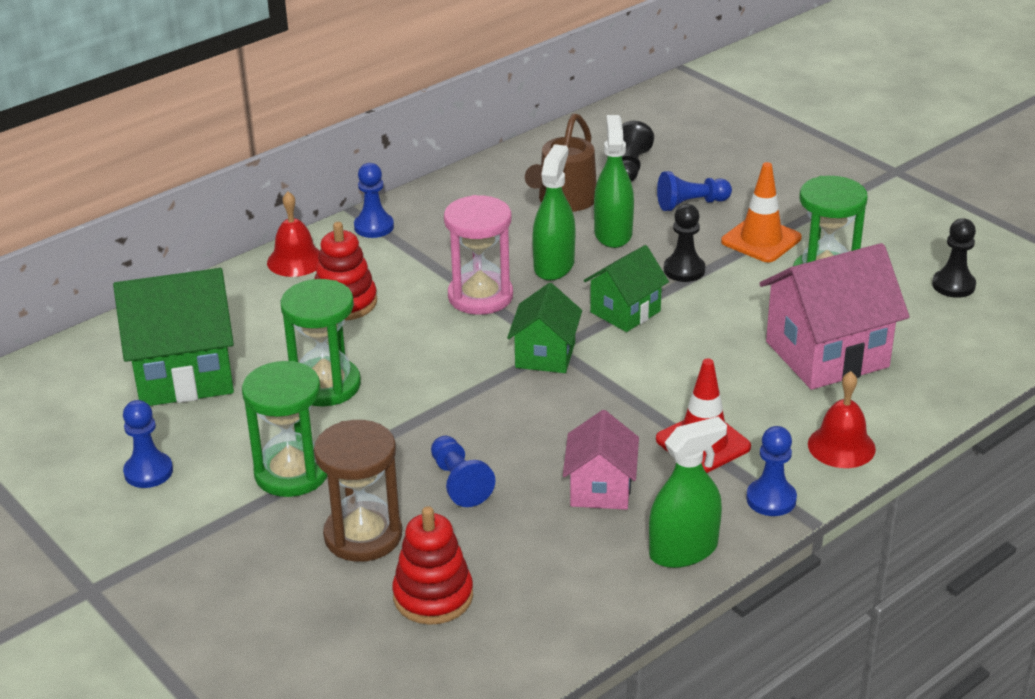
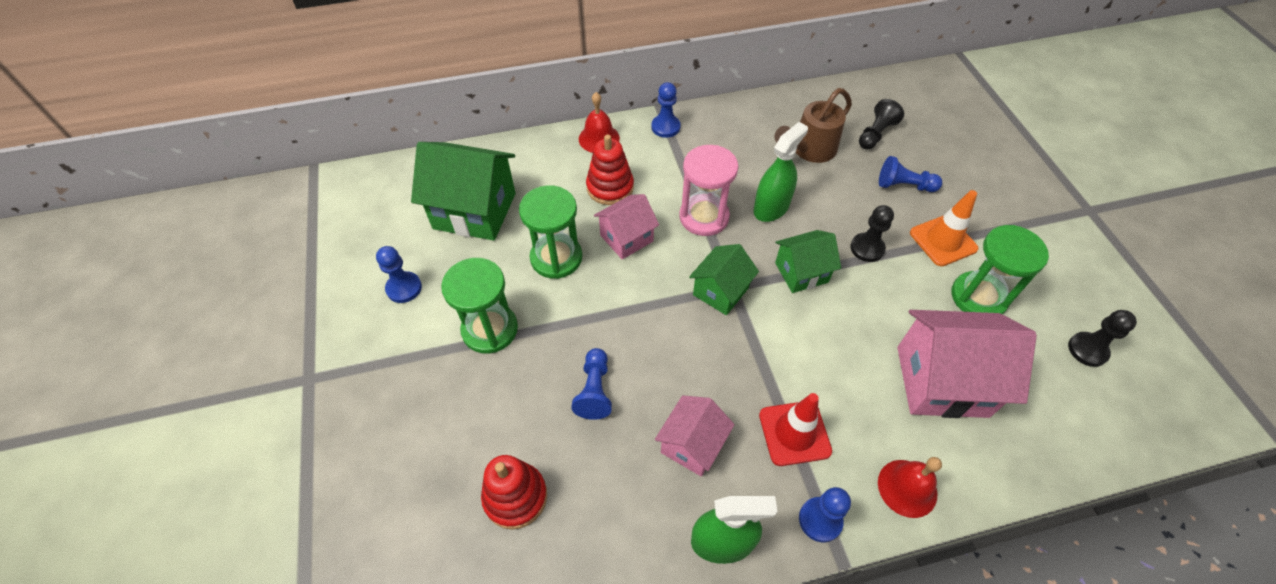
camera: 25 degrees right, 20 degrees up
(363, 535) = (502, 411): brown hourglass -> none
(400, 342) = (626, 238): none -> pink house
(613, 233) = (830, 193): green spray bottle -> none

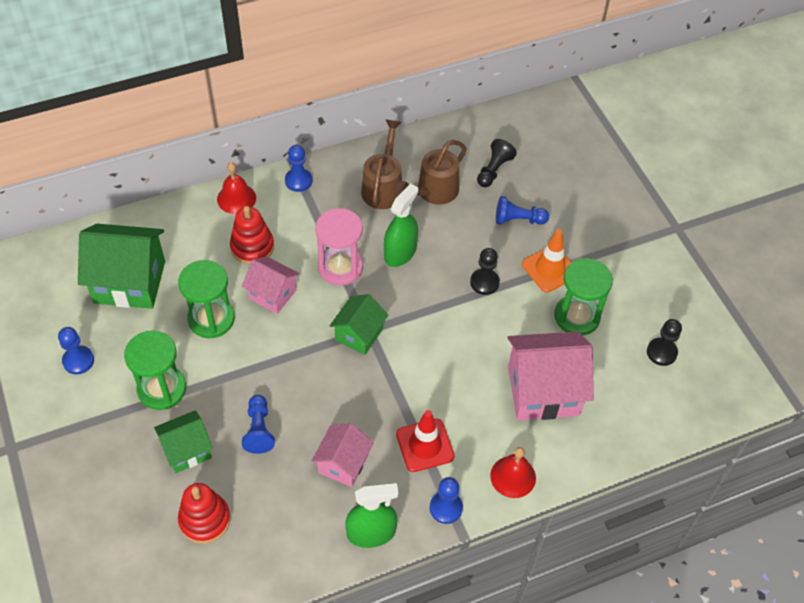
camera: 10 degrees left, 0 degrees up
(626, 238) = (272, 294): pink house -> pink house turned 75 degrees clockwise
(755, 140) = (383, 187): none -> brown watering can
(801, 272) = (428, 310): green house -> green house (187, 450)

